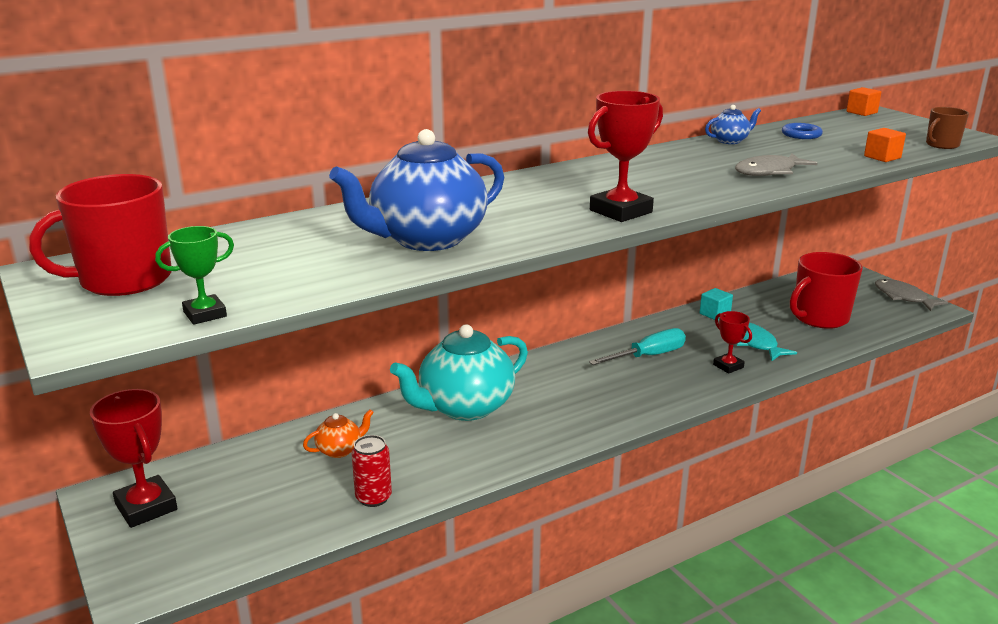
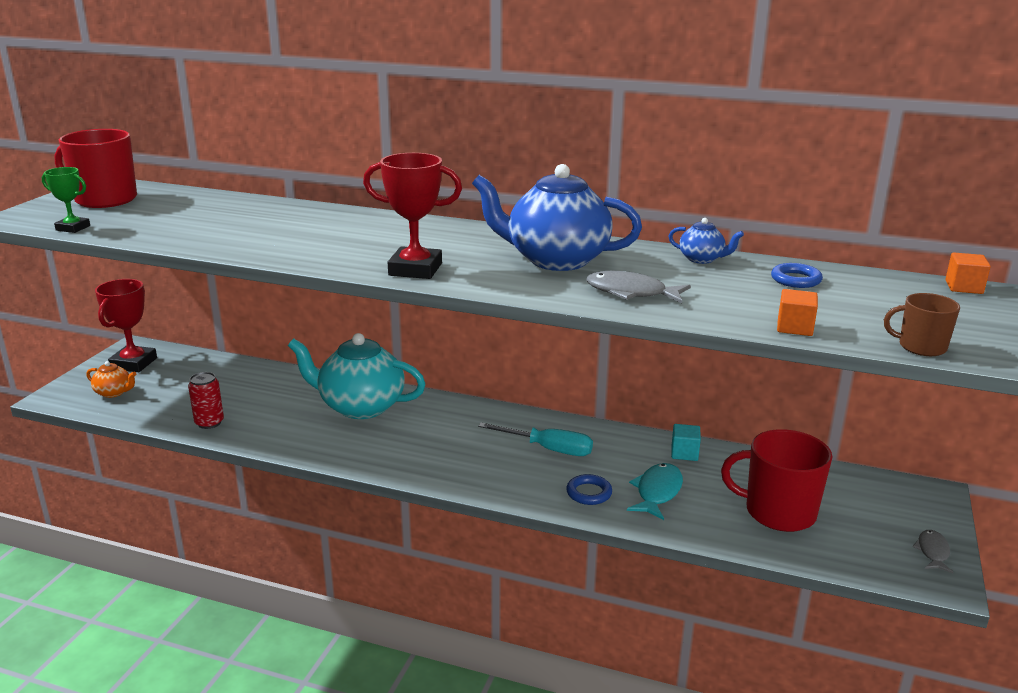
camera: 50 degrees right, 0 degrees up
(340, 450) = (253, 389): orange teapot -> orange teapot (114, 393)
(426, 239) = (263, 236): blue teapot -> blue teapot (555, 260)
(728, 366) = (589, 493): red trophy -> blue ring
(903, 297) = (932, 552): grey fish -> grey fish, size x0.64

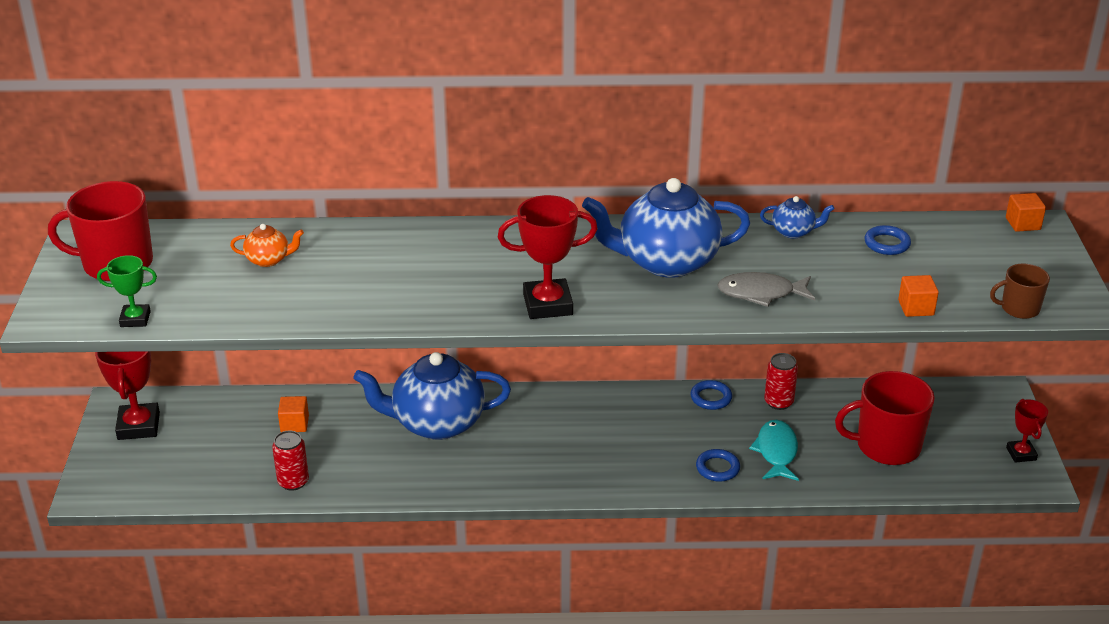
camera: 20 degrees left, 10 degrees up
(114, 393) = (152, 470): orange teapot -> orange teapot (269, 260)
(248, 385) = (294, 424): none -> orange cube
(360, 406) = (436, 423): turquoise teapot -> blue teapot
(548, 449) = (653, 428): turquoise screwdriver -> none
(619, 437) = (711, 398): none -> blue ring
(684, 453) = (778, 402): turquoise cube -> red can
(932, 552) = (1021, 454): grey fish -> red trophy

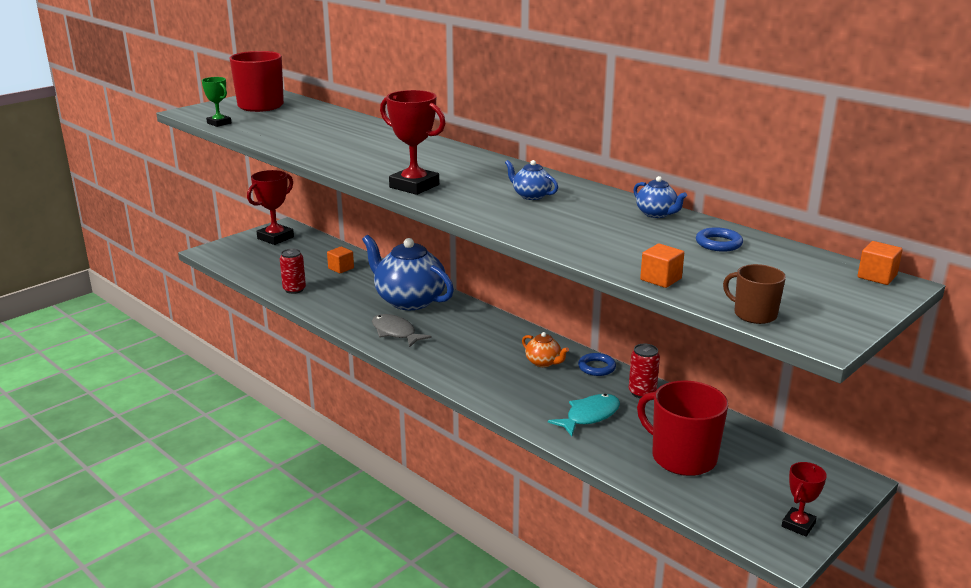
camera: 45 degrees right, 10 degrees down
(269, 260) = (324, 125): orange teapot -> orange teapot (543, 362)
(666, 262) = (531, 196): blue teapot -> blue teapot, size x0.44
(717, 468) = (531, 403): blue ring -> none
(761, 293) = (559, 230): grey fish -> grey fish (395, 332)

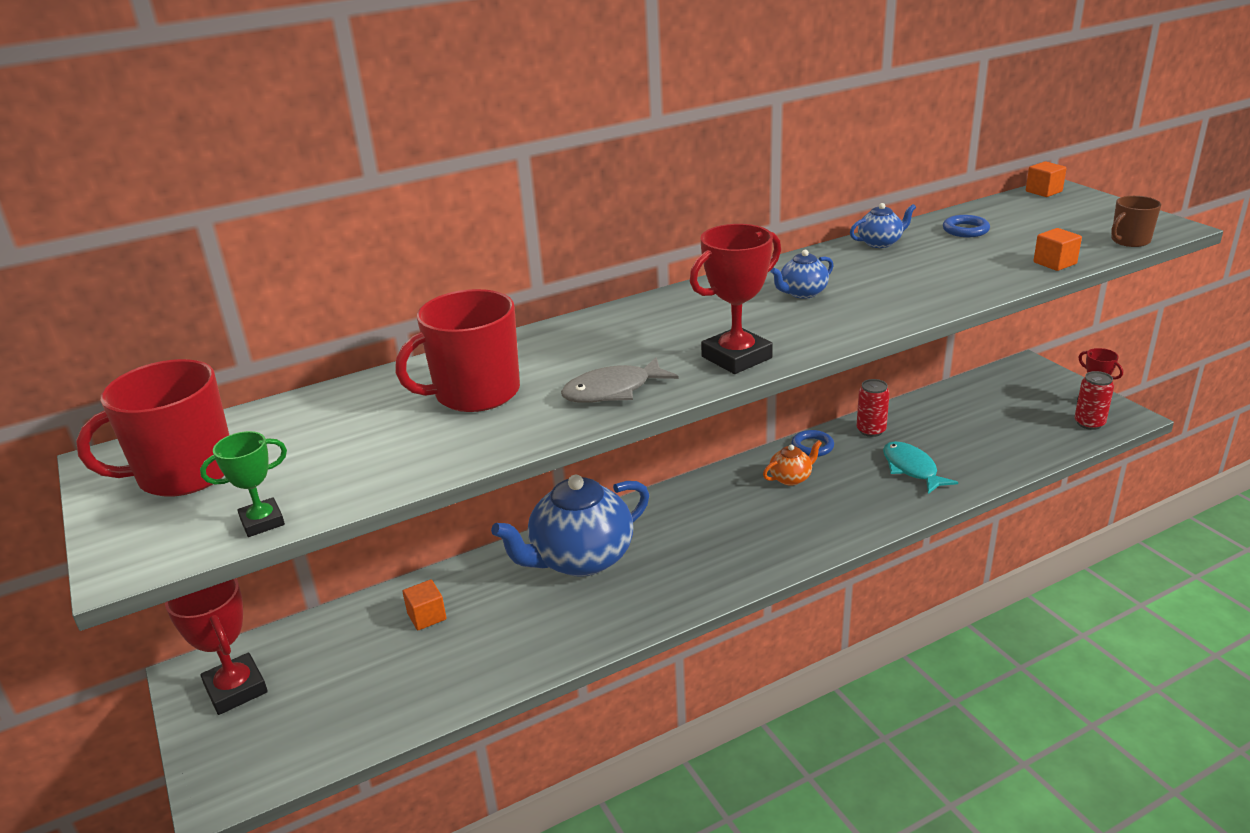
camera: 70 degrees left, 5 degrees up
(294, 289) = (473, 676): red can -> red can (1089, 423)
(395, 332) = (671, 582): grey fish -> grey fish (613, 390)
(682, 457) = (991, 433): red mug -> red mug (475, 393)

